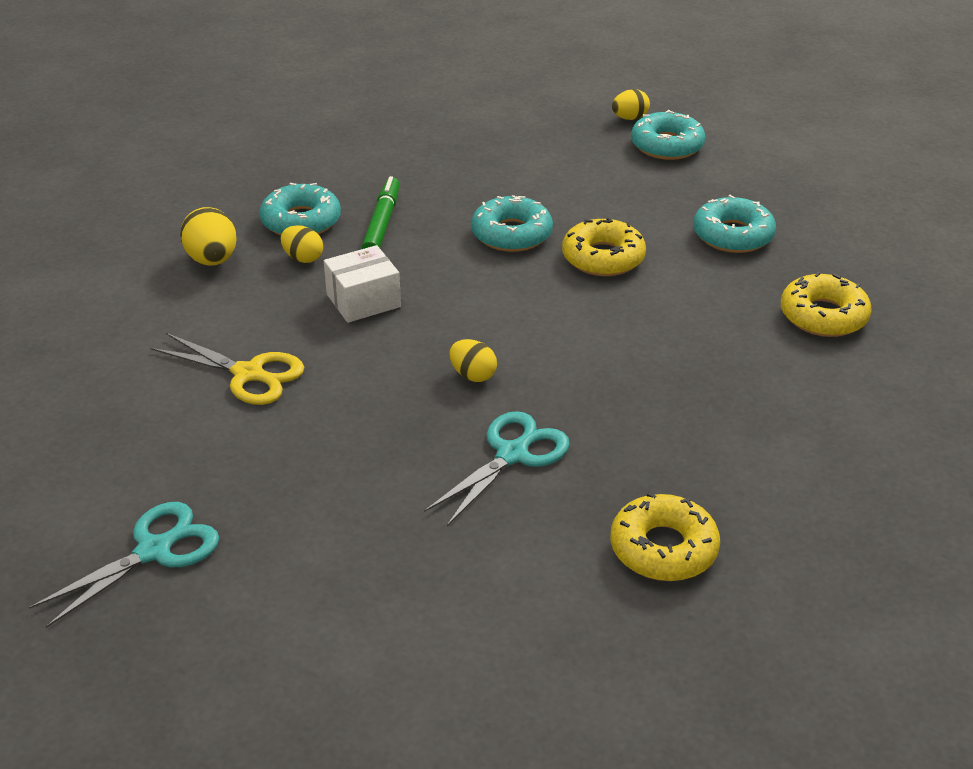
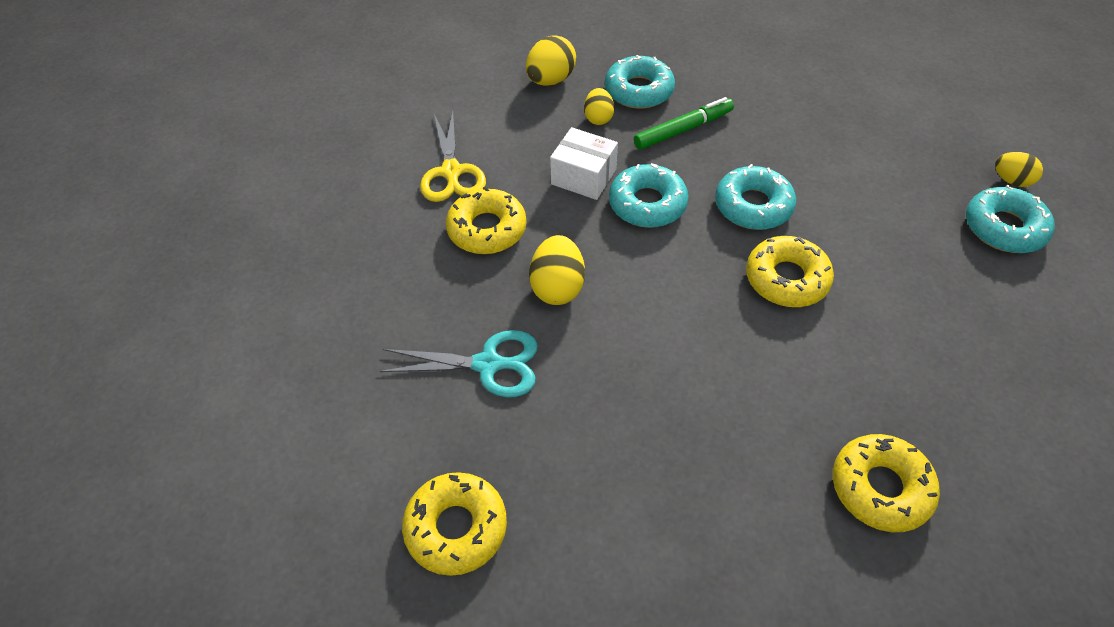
camera: 55 degrees right, 15 degrees up
(154, 551) = (254, 238): turquoise scissors -> none
(353, 385) = (487, 229): none -> yellow donut
(473, 375) = (557, 287): yellow egg -> yellow egg, size x1.54
(733, 235) = (925, 350): turquoise donut -> turquoise donut (647, 204)

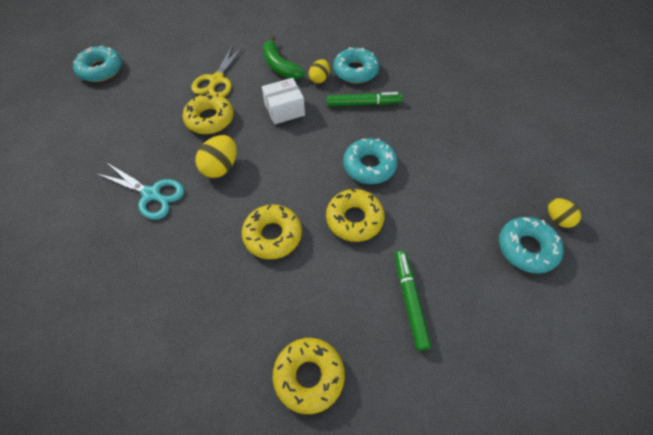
camera: 25 degrees right, 5 degrees up
(456, 527) = (66, 276): yellow donut -> yellow donut (272, 235)
(529, 120) = (280, 66): none -> green banana
(551, 80) = (310, 47): yellow egg -> none
(583, 177) = (284, 110): white box -> white box turned 75 degrees counterclockwise
(647, 204) = (308, 139): turquoise donut -> turquoise donut (101, 69)
(925, 345) = (410, 300): none -> green marker

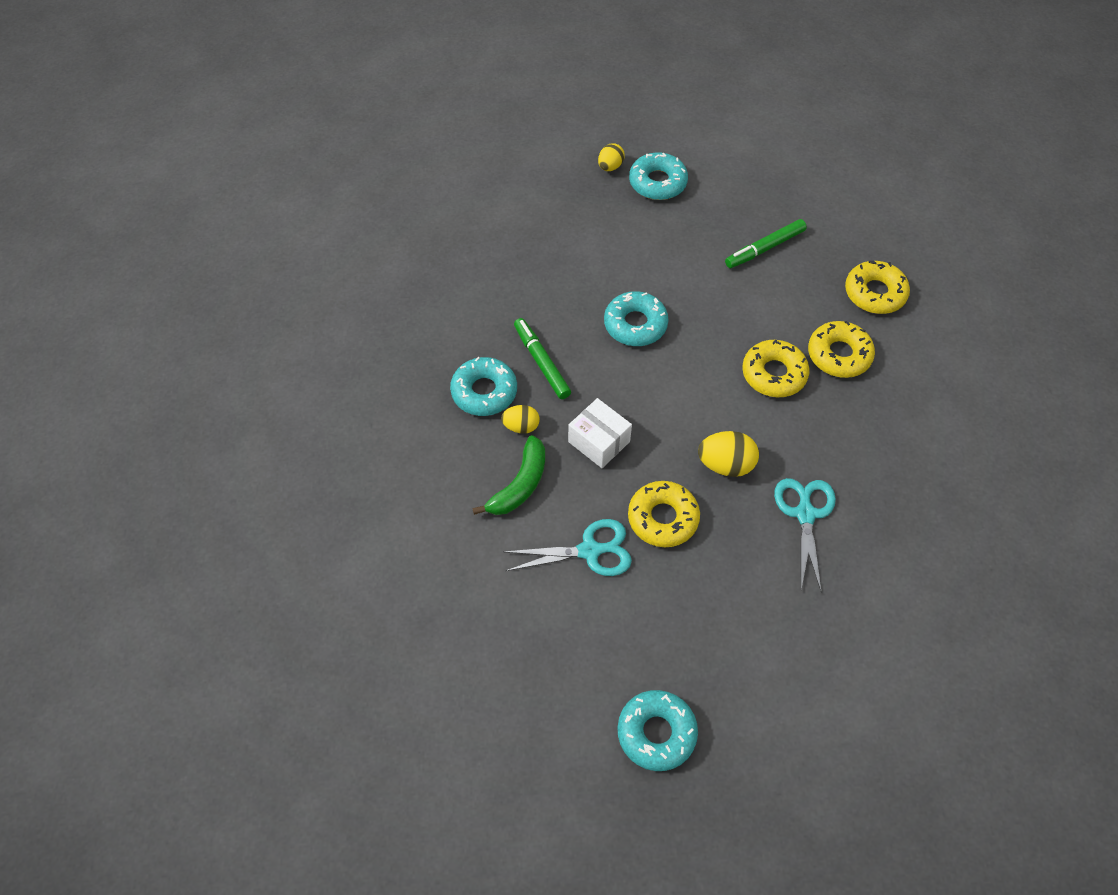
camera: 115 degrees left, 0 degrees up
(217, 80) = (589, 551): yellow scissors -> turquoise scissors
(354, 219) = (710, 314): yellow donut -> yellow donut (839, 355)

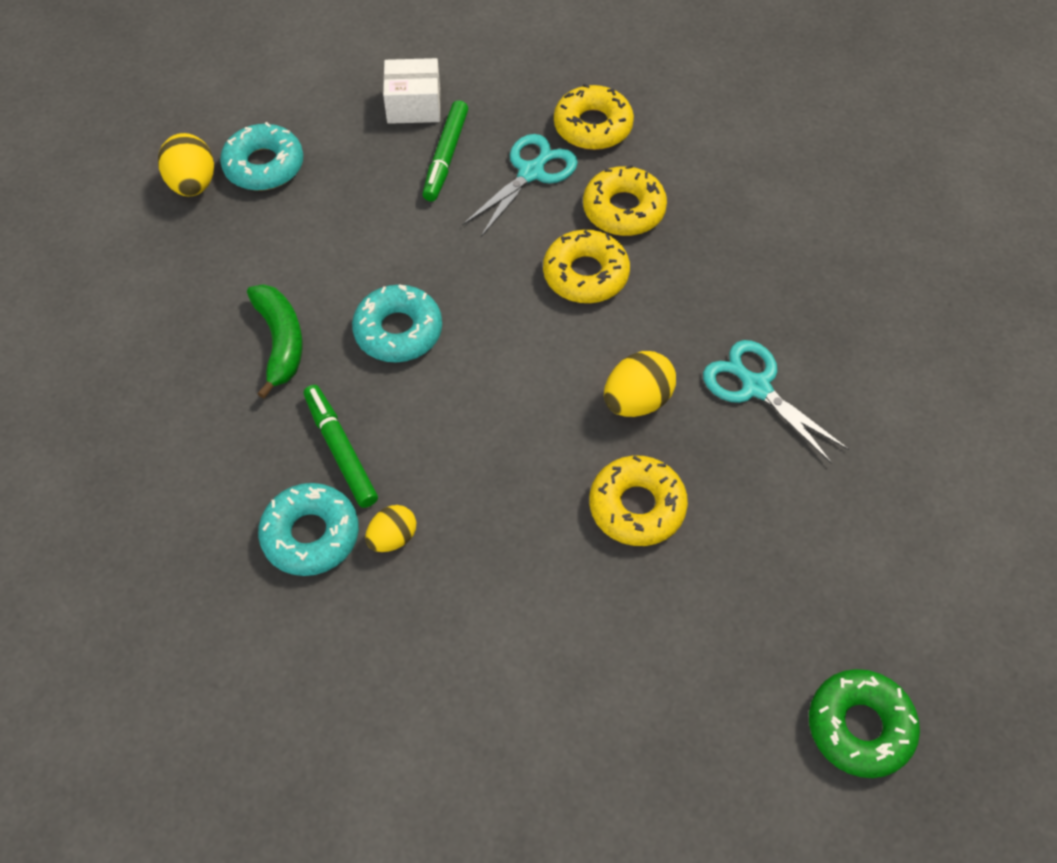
camera: 45 degrees left, 0 degrees up
(520, 485) = (459, 601): green banana -> green banana (280, 342)
(541, 362) = (340, 450): green marker -> green marker turned 45 degrees clockwise
(589, 551) = (603, 605): turquoise scissors -> turquoise scissors (531, 173)
(599, 441) = (491, 483): white box -> white box (413, 105)
(610, 167) = (193, 184): yellow egg -> yellow egg, size x1.54
(656, 733) = (860, 727): turquoise donut -> green donut

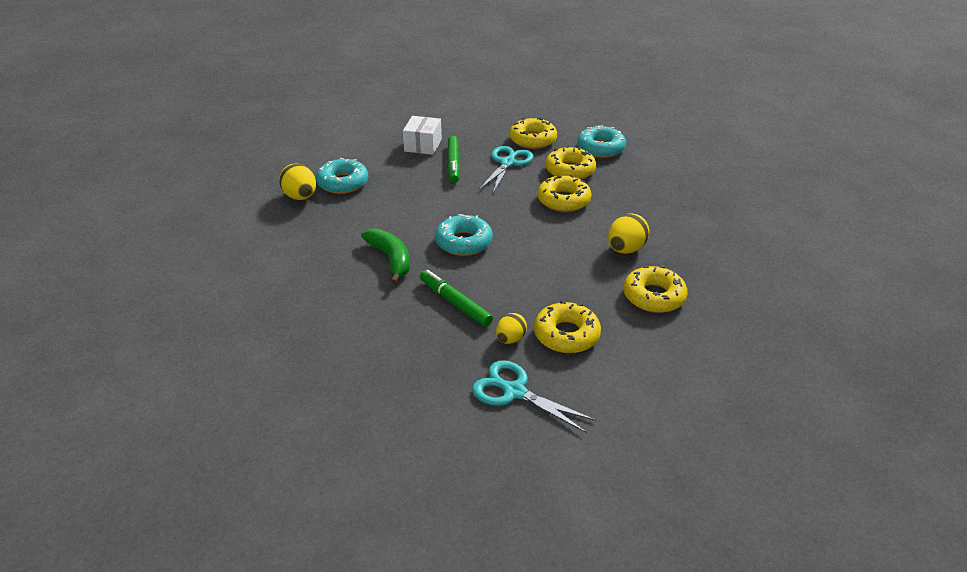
camera: 15 degrees left, 20 degrees down
(311, 535) = (456, 347): turquoise donut -> turquoise donut (600, 148)
(413, 105) = (423, 145): white box -> white box turned 60 degrees counterclockwise
(475, 550) = (566, 335): none -> yellow donut
(756, 387) = (690, 232): turquoise scissors -> turquoise scissors (514, 392)
(860, 727) = (848, 373): green donut -> none

